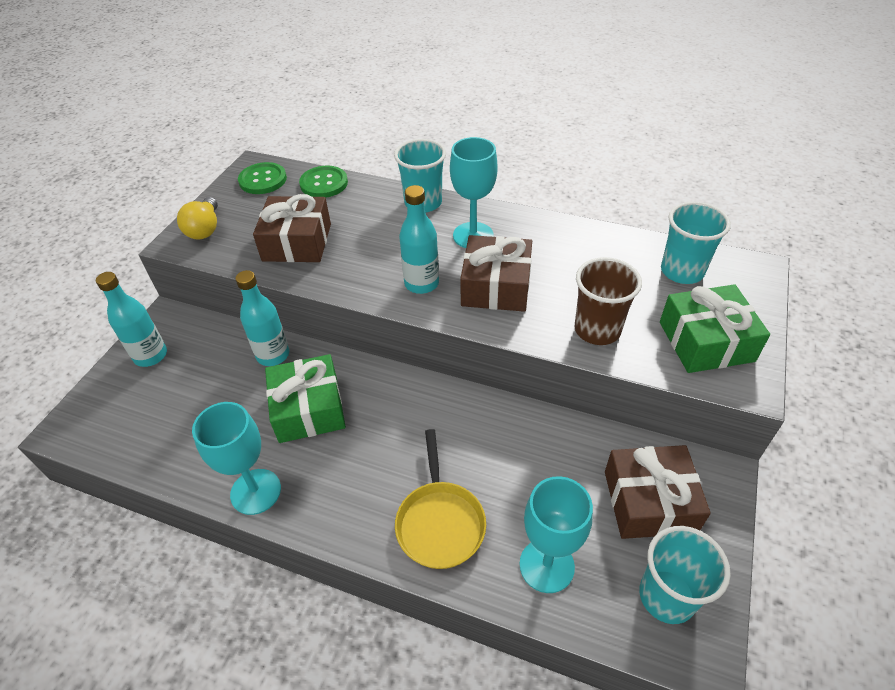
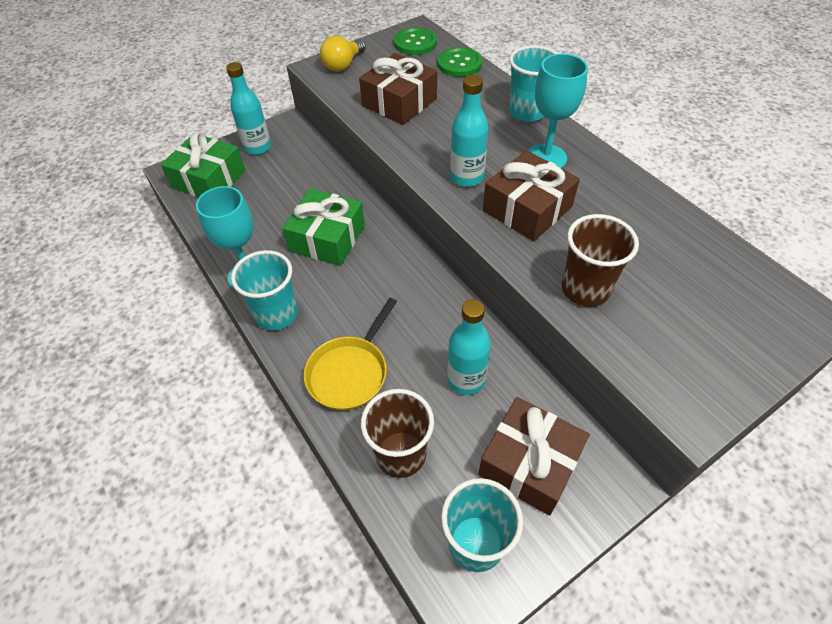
camera: 35 degrees right, 5 degrees up
(273, 355) = (335, 186): turquoise bottle -> turquoise bottle (466, 379)
(546, 565) = (401, 454): turquoise goblet -> brown cup
(682, 271) = (723, 280): turquoise cup -> turquoise cup (277, 314)
(706, 341) = (685, 354): green gift -> green gift (209, 179)

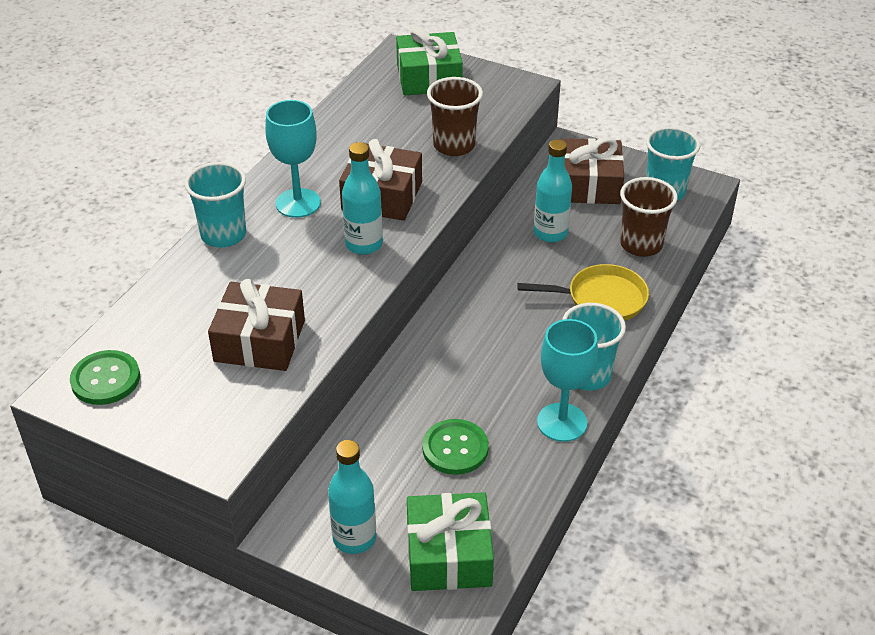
camera: 120 degrees left, 10 degrees down
(327, 238) = (465, 385): green gift -> green gift (429, 77)
(343, 65) = (198, 432): yellow light bulb -> none
(459, 64) = (143, 318): green button -> green button (455, 448)

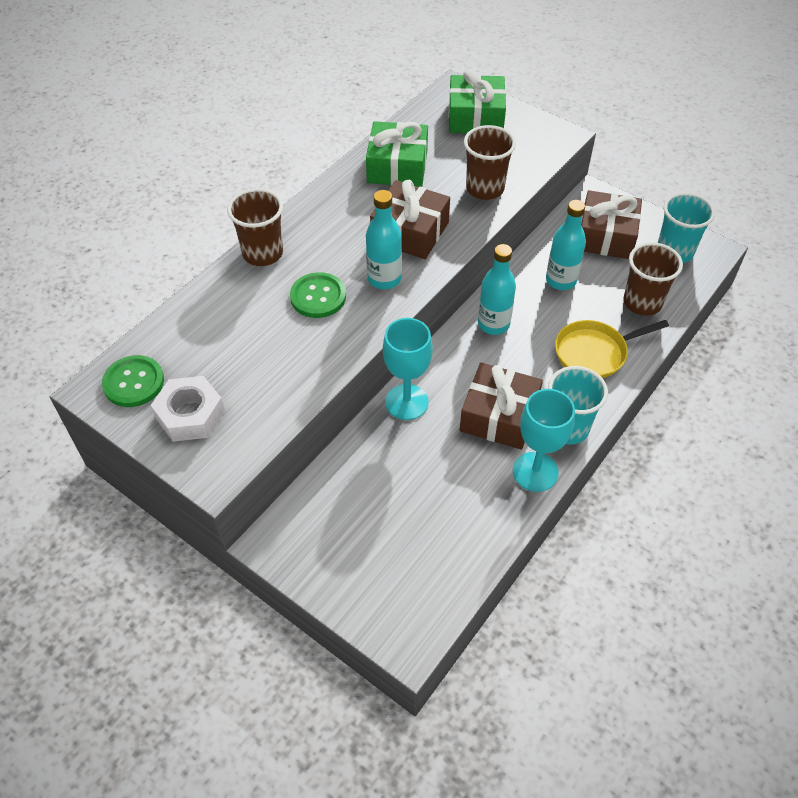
camera: 10 degrees right, 10 degrees up
(177, 403) = (190, 415): none -> white nut
(223, 235) = (263, 253): turquoise cup -> brown cup
(260, 341) = (273, 363): brown gift -> brown gift (499, 416)
(298, 203) = (334, 230): turquoise goblet -> turquoise goblet (406, 402)
(354, 538) = (328, 558): turquoise bottle -> turquoise bottle (493, 324)
(449, 555) = (408, 588): green gift -> green gift (397, 167)
(455, 448) = (434, 483): green button -> green button (318, 297)
(601, 299) = (595, 353): yellow pan -> yellow pan turned 150 degrees clockwise

